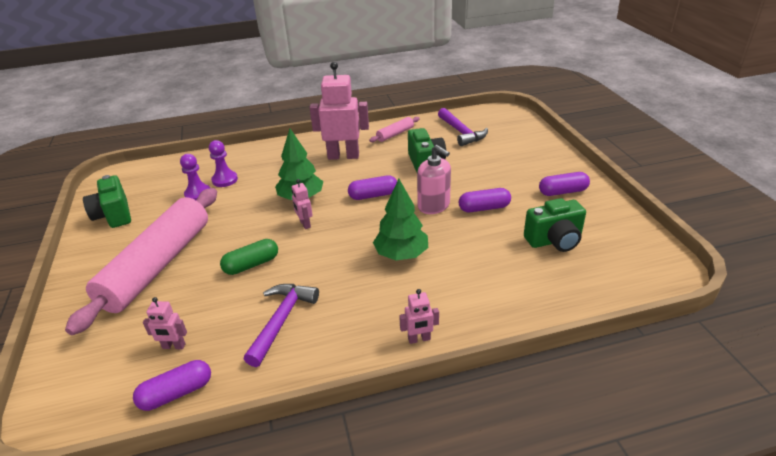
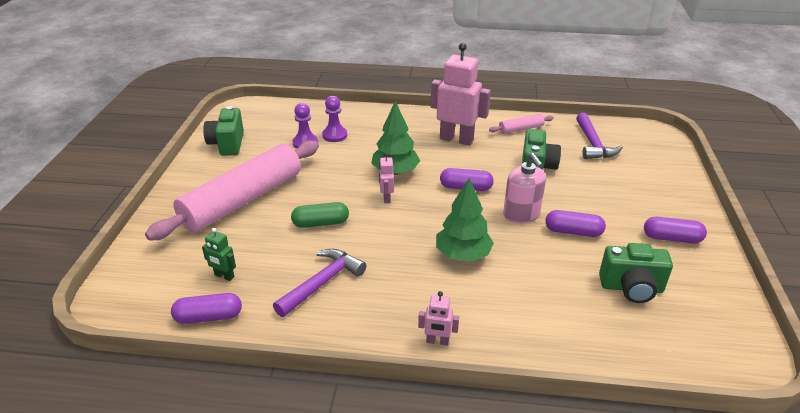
camera: 20 degrees right, 0 degrees up
(174, 346) = (224, 276): pink robot -> green robot

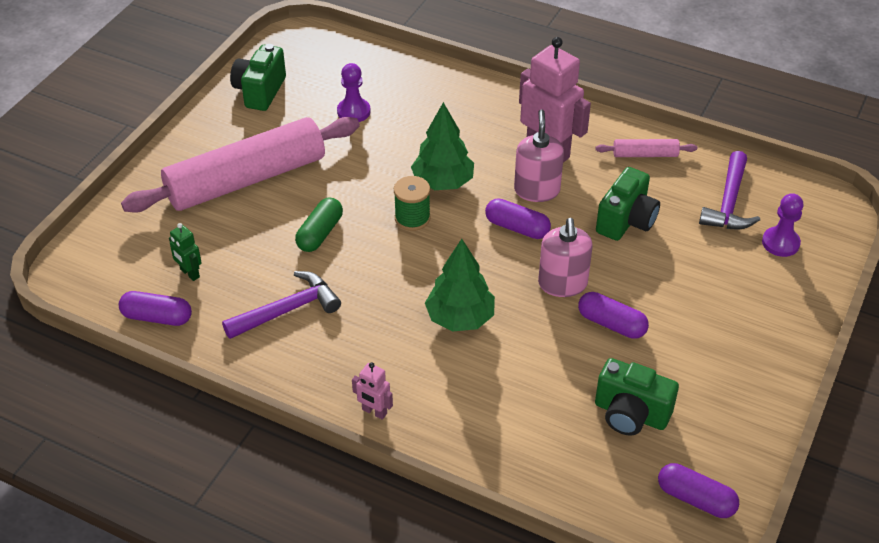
camera: 20 degrees right, 10 degrees up
(321, 223) = (320, 233): green capsule -> green capsule turned 75 degrees counterclockwise
(334, 135) = (395, 108): purple pawn -> purple pawn (780, 243)
(386, 198) = (412, 218): pink robot -> green spool
(464, 163) = (537, 190): none -> pink soap dispenser
(672, 238) = (730, 366): purple capsule -> purple capsule (695, 499)

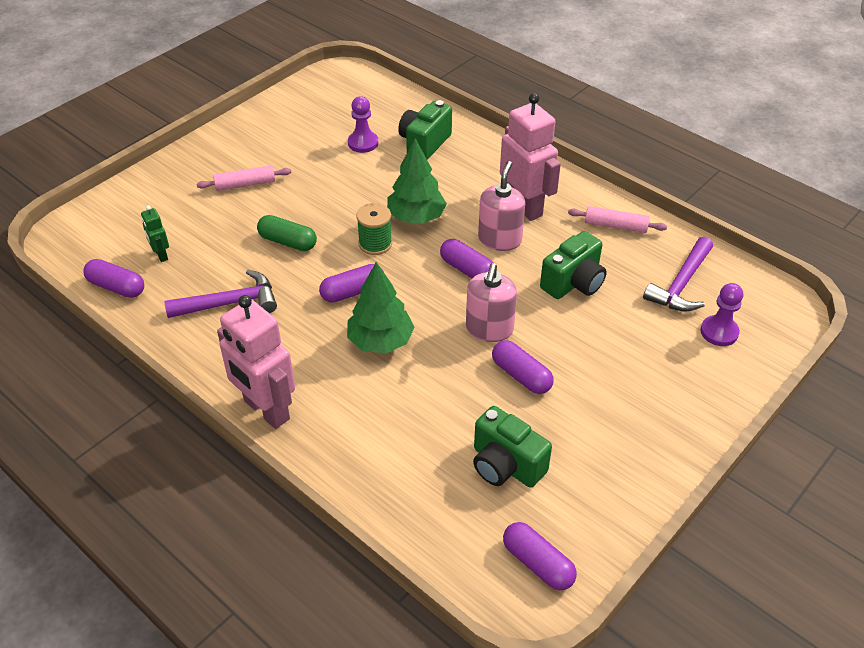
camera: 15 degrees right, 0 degrees up
(246, 179) = (245, 184): pink rolling pin -> pink rolling pin, size x0.41
(260, 91) = (290, 113): green camera -> green camera (424, 143)
(320, 233) = (288, 242): green capsule -> green capsule turned 75 degrees clockwise
(374, 412) = (266, 410): pink robot -> pink robot, size x2.18
(410, 273) = (352, 292): none -> purple capsule

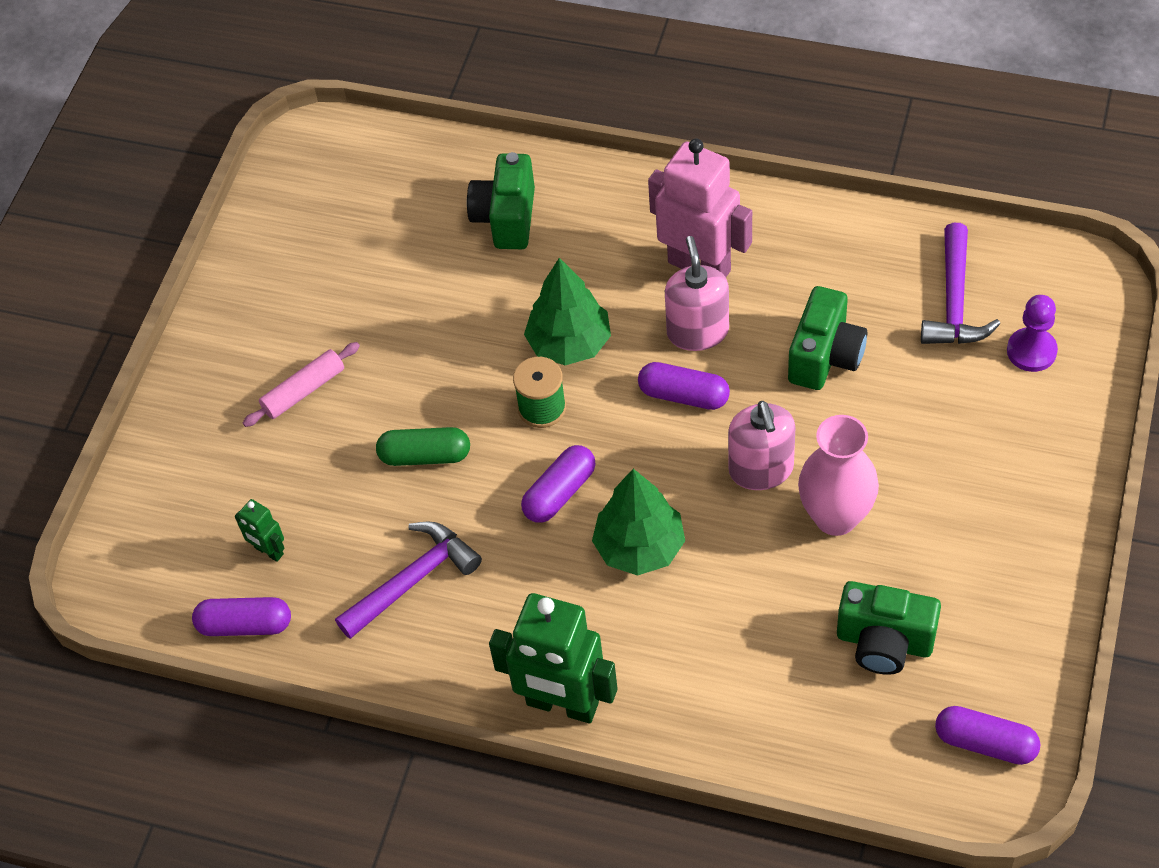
camera: 20 degrees left, 10 degrees up
(266, 410) = (562, 704): pink robot -> green robot
(363, 143) = (421, 253): purple pawn -> none
(521, 375) = (835, 517): purple capsule -> pink vase
(615, 226) = (830, 246): pink rolling pin -> none

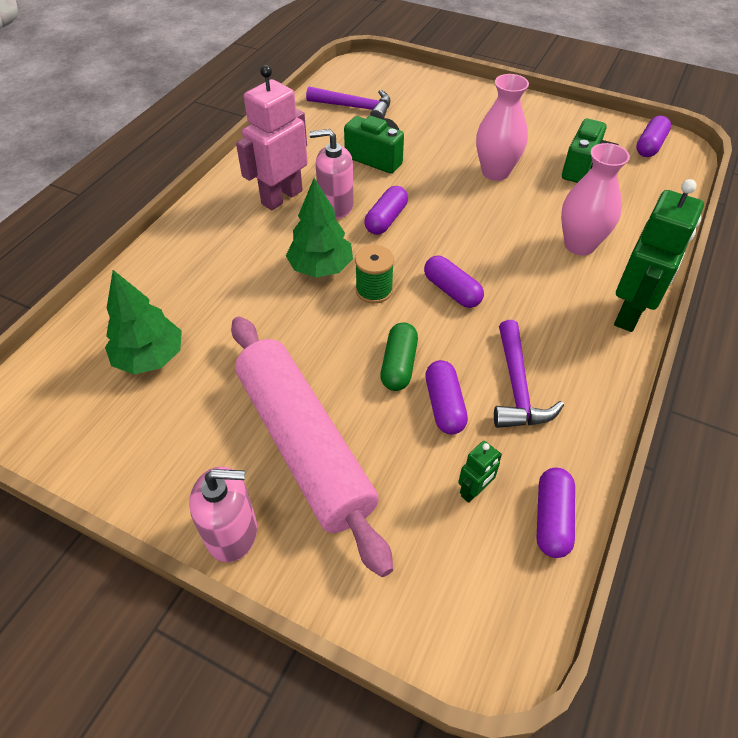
camera: 85 degrees left, 5 degrees down
(304, 391) = (304, 444): pink rolling pin -> pink rolling pin, size x2.44
(374, 509) = (444, 405): none -> purple capsule
(413, 580) = (517, 387): purple hammer -> purple hammer turned 150 degrees counterclockwise
(506, 218) = (185, 287): green camera -> none
(639, 547) = (505, 257): green tree -> green tree (150, 358)
(689, 639) = (579, 245): none -> pink vase
(761, 469) = (454, 195): pink soap dispenser -> pink soap dispenser (232, 533)
(1031, 351) = (399, 90): purple pawn -> none

